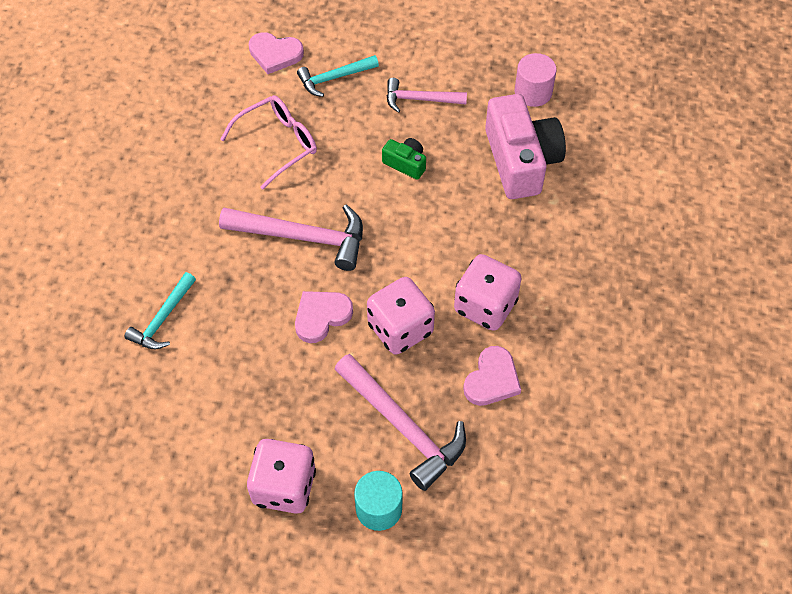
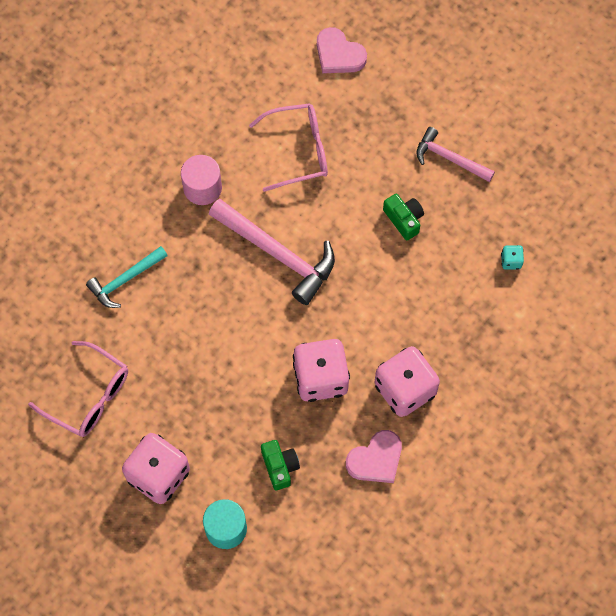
camera: 25 degrees right, 10 degrees up
(175, 442) = (88, 396): none -> pink glasses
(321, 316) = (259, 336): pink heart -> none
(334, 78) = (381, 103): turquoise hammer -> none
(402, 426) = (280, 466): pink hammer -> green camera
(521, 160) = (511, 261): pink camera -> turquoise dice
(533, 92) = (560, 195): pink cylinder -> pink cylinder (202, 188)

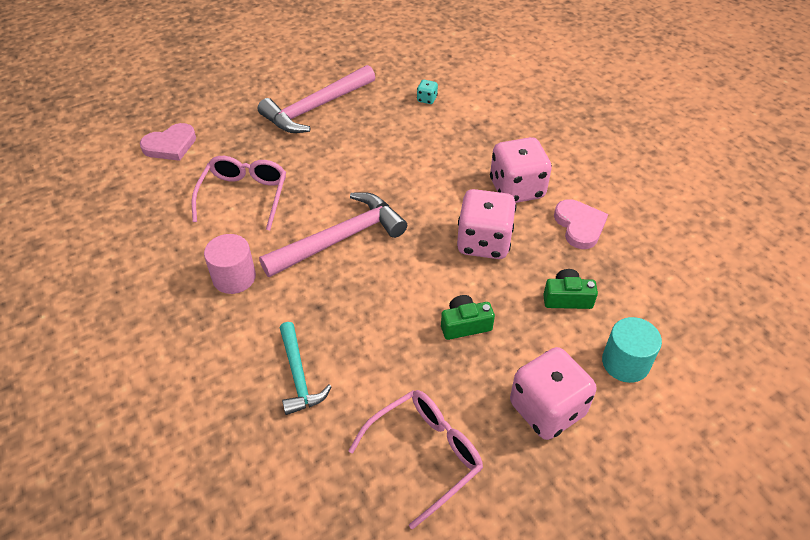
camera: 70 degrees left, 20 degrees down
(404, 219) = (355, 147): green camera -> green camera (465, 325)
(450, 158) = (316, 107): pink hammer -> pink hammer, size x1.66

